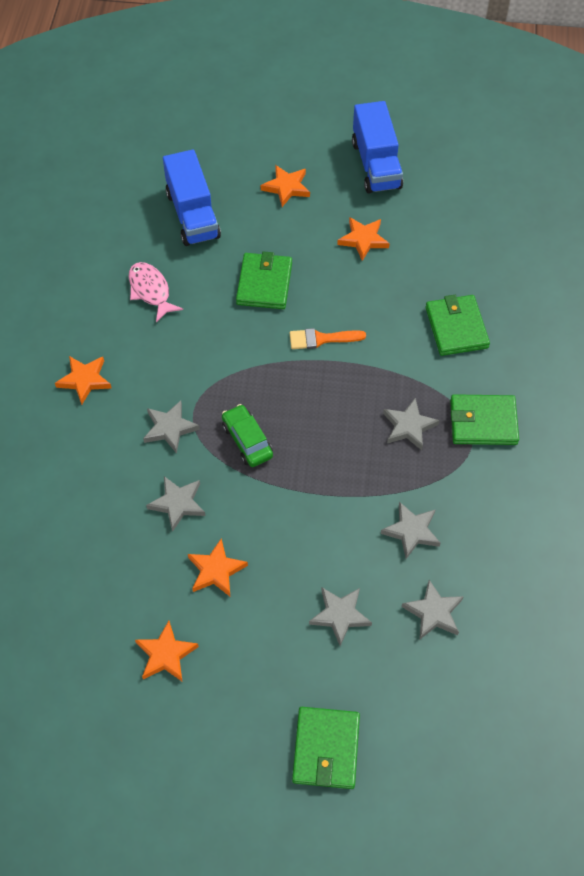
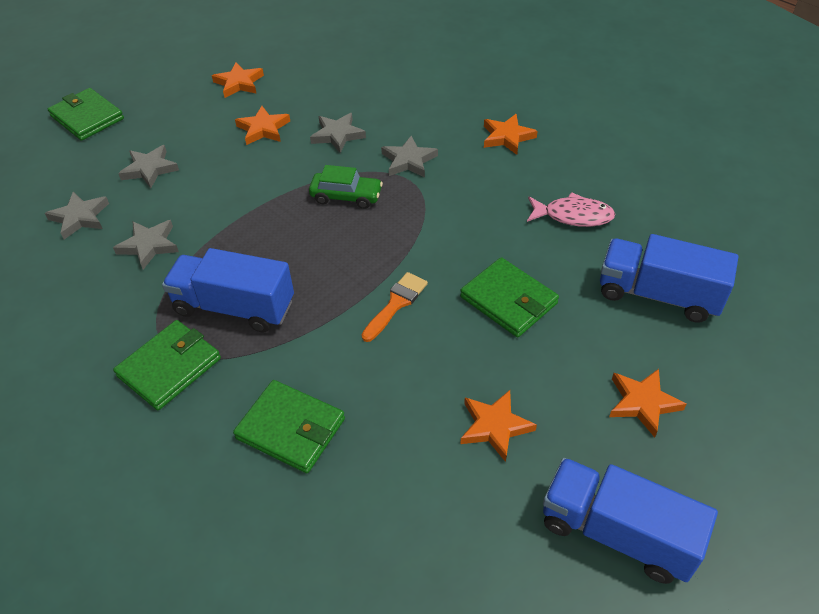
camera: 130 degrees right, 10 degrees down
(409, 426) = (234, 307): grey star -> blue truck

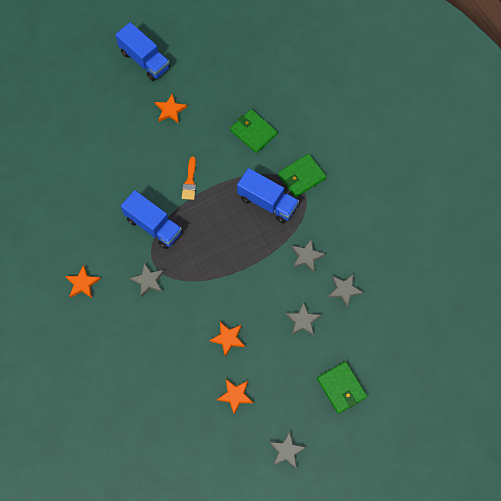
camera: 165 degrees left, 20 degrees up
(337, 135) = (183, 317): grey star -> grey star (286, 451)
(346, 196) = (193, 262): green car -> none
(396, 304) = (190, 181): orange brush -> orange brush turned 45 degrees counterclockwise
(508, 300) = (136, 168): green wallet -> none
(573, 216) = (78, 210): pink fish -> none
(643, 403) = (106, 103): orange star -> none
(658, 295) = (66, 151): blue truck -> blue truck (153, 226)

